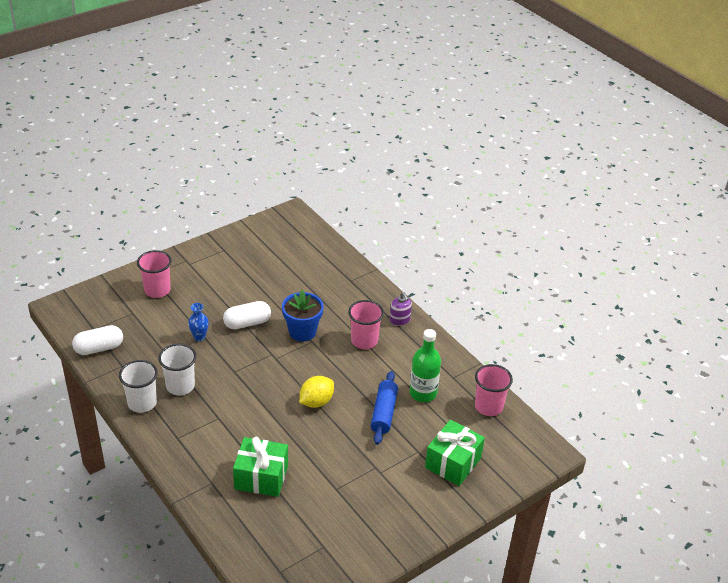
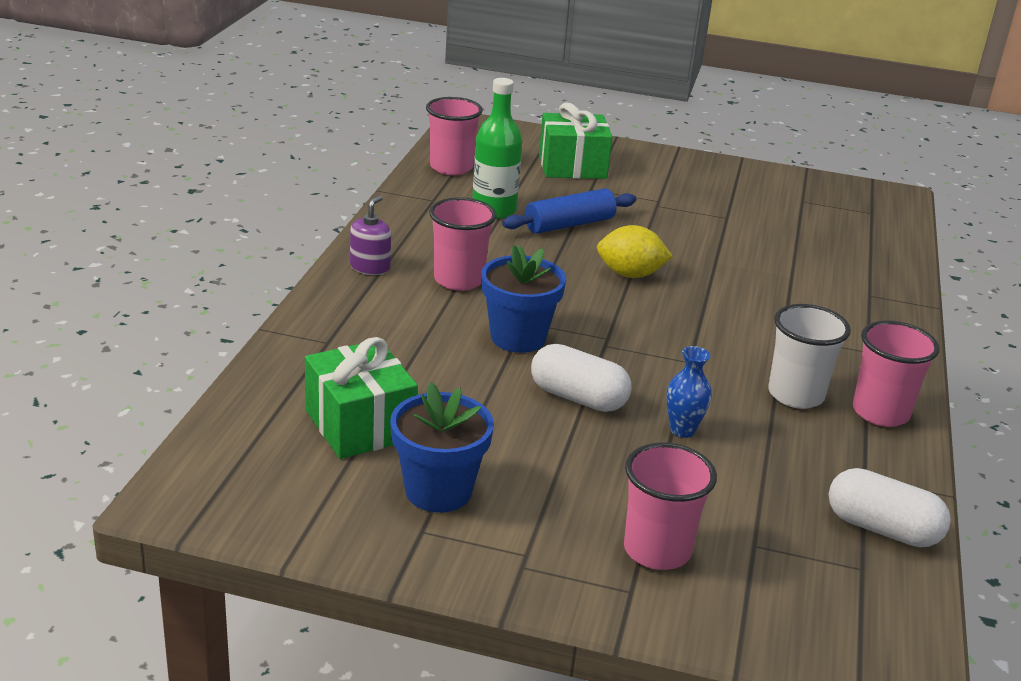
camera: 130 degrees left, 10 degrees down
(142, 403) = (880, 412): white cup -> pink cup
(237, 262) = (438, 491): none -> blue flower pot
(261, 477) = (800, 266): green gift -> green gift (359, 425)

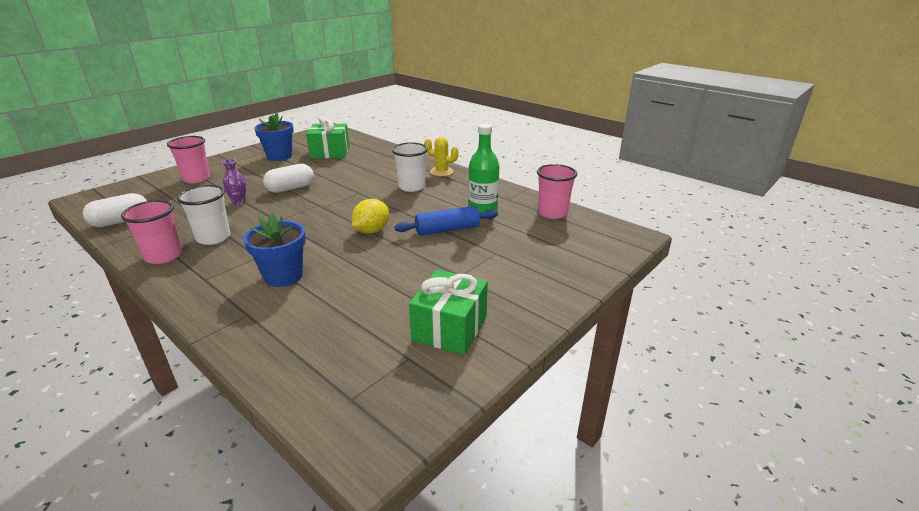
camera: 120 degrees right, 0 degrees up
(370, 267) = (441, 172): purple soap dispenser -> yellow cactus
(459, 280) = (411, 187): pink cup -> white cup
(518, 338) = (348, 188): blue flower pot -> blue flower pot (283, 276)
(569, 224) = (447, 230): blue rolling pin -> blue rolling pin turned 75 degrees clockwise
(572, 166) = (538, 256): green gift -> green gift (450, 328)
(682, 430) = (239, 202): blue vase -> purple vase

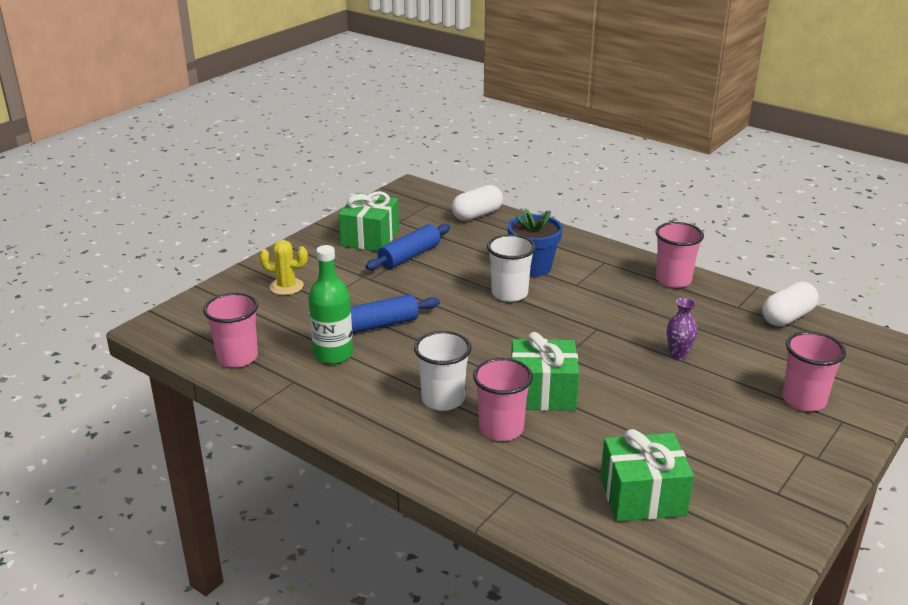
camera: 175 degrees right, 0 degrees up
(213, 238) = (647, 302): white cup -> white cup (509, 293)
(279, 156) = (733, 475): blue flower pot -> none
(291, 188) = (630, 386): white capsule -> white capsule (477, 215)
(348, 187) = (542, 393): none -> green gift
(371, 231) = (470, 319): yellow lemon -> none
(383, 174) = (501, 429): none -> pink cup
(407, 297) = (409, 256): none -> blue rolling pin
(441, 172) = (399, 442): yellow cactus -> yellow cactus (286, 286)

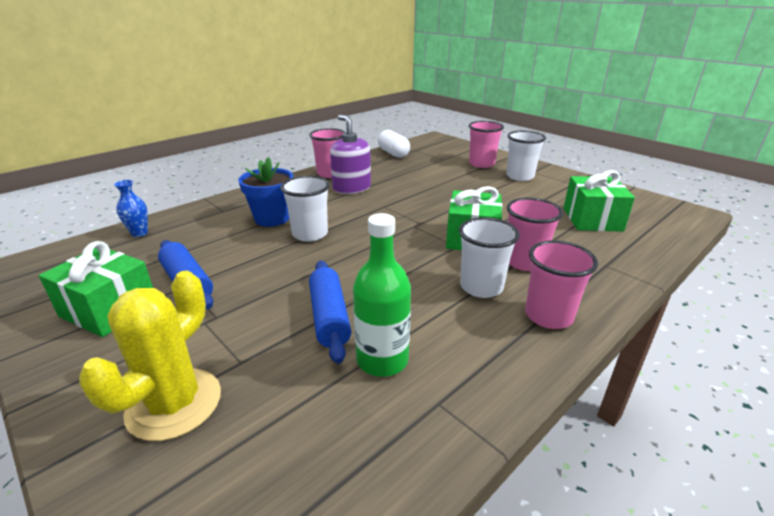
camera: 80 degrees left, 0 degrees up
(237, 357) = (362, 475): pink cup -> pink cup (548, 316)
(286, 286) = (174, 403): yellow cactus -> yellow cactus, size x1.62
(477, 215) = (139, 233): white capsule -> blue vase
(637, 301) = (351, 188): none -> purple soap dispenser
(678, 355) = (427, 186): purple vase -> none
(772, 438) = (520, 176): none -> white cup

